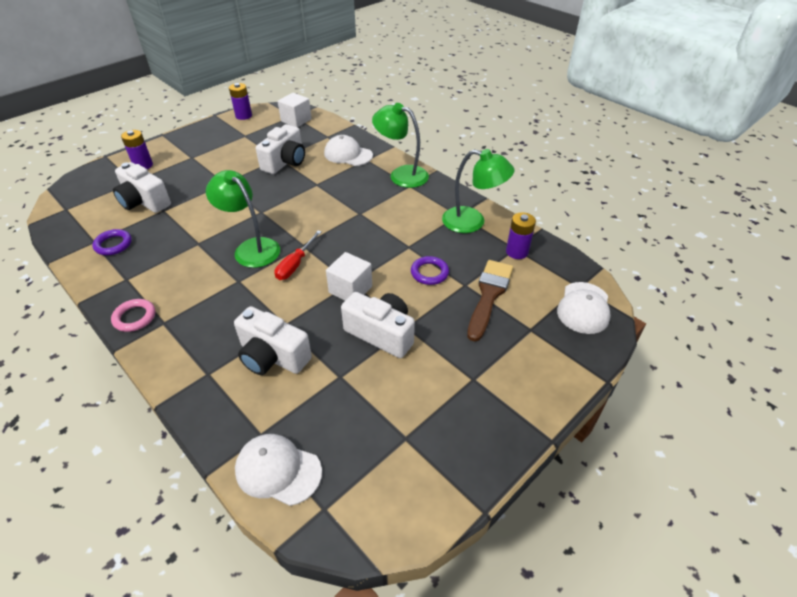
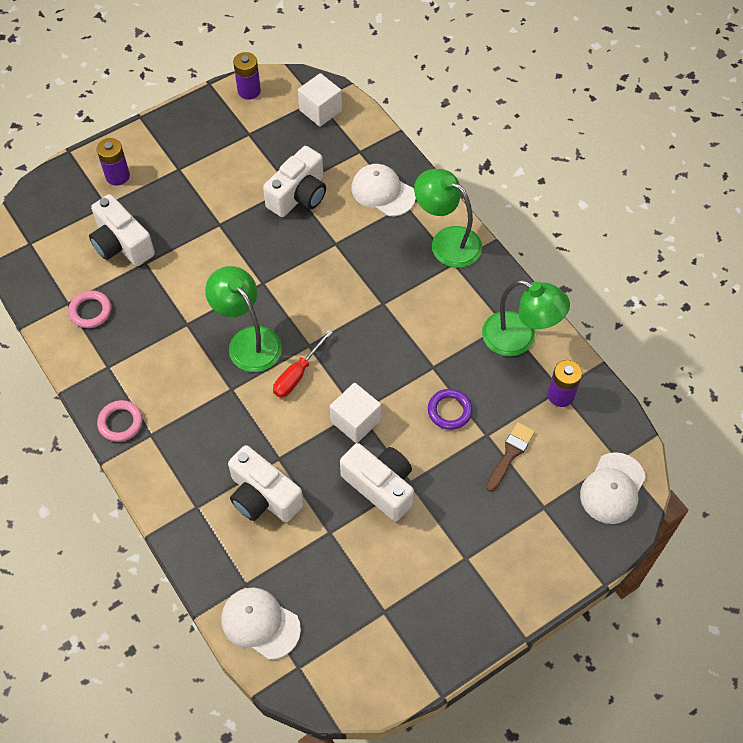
camera: 10 degrees right, 15 degrees up
(113, 244) = (90, 311): purple ring -> pink ring
(489, 295) = (510, 454): brown brush -> brown brush, size x0.65

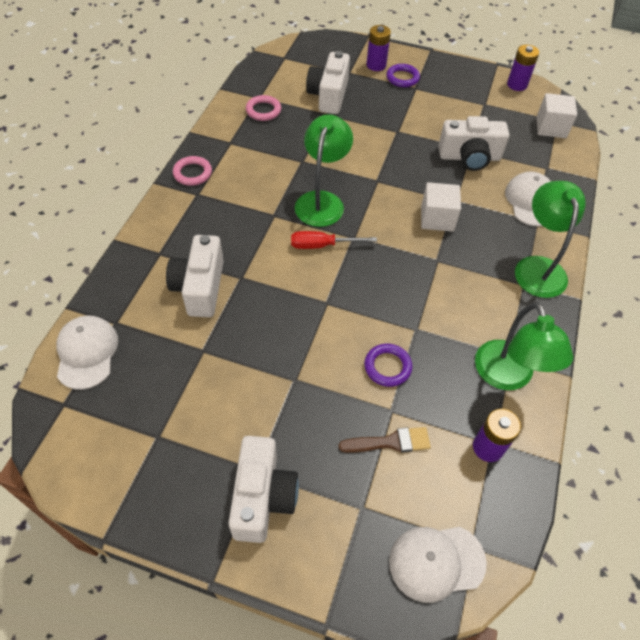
camera: 50 degrees right, 5 degrees down
(156, 169) = (402, 78): none -> purple ring
(355, 421) = (317, 306): white cube -> white cube (437, 218)
(380, 486) = (273, 360): white camera -> white camera (262, 497)

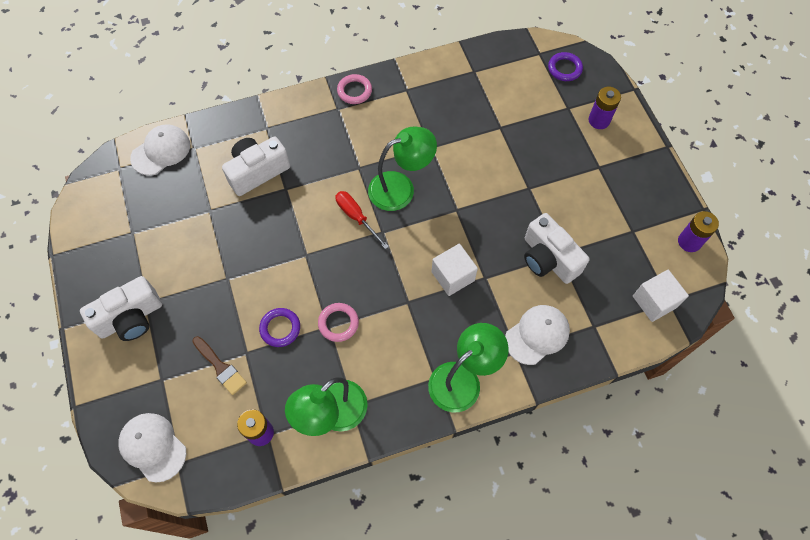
camera: 55 degrees right, 10 degrees up
(263, 110) = (462, 85): pink ring -> pink ring (338, 323)
(329, 96) = (523, 114): white camera -> none
(402, 78) = (602, 150): purple ring -> purple ring (564, 69)

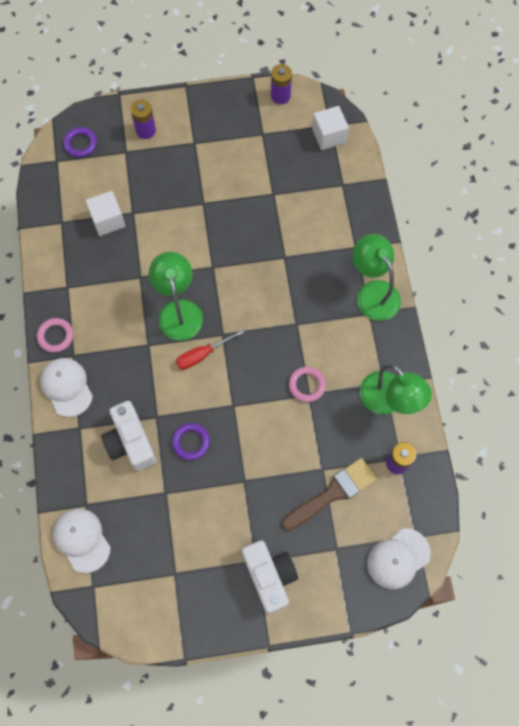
camera: 80 degrees left, 5 degrees up
(220, 367) = (332, 493): brown brush -> brown brush, size x1.55
(280, 328) = (303, 436): purple ring -> purple ring (191, 442)
(453, 276) = (278, 282): white cube -> white cube (108, 220)
(537, 335) = (343, 228): white cap -> white cap (66, 387)
(548, 259) = (276, 204): white camera -> none

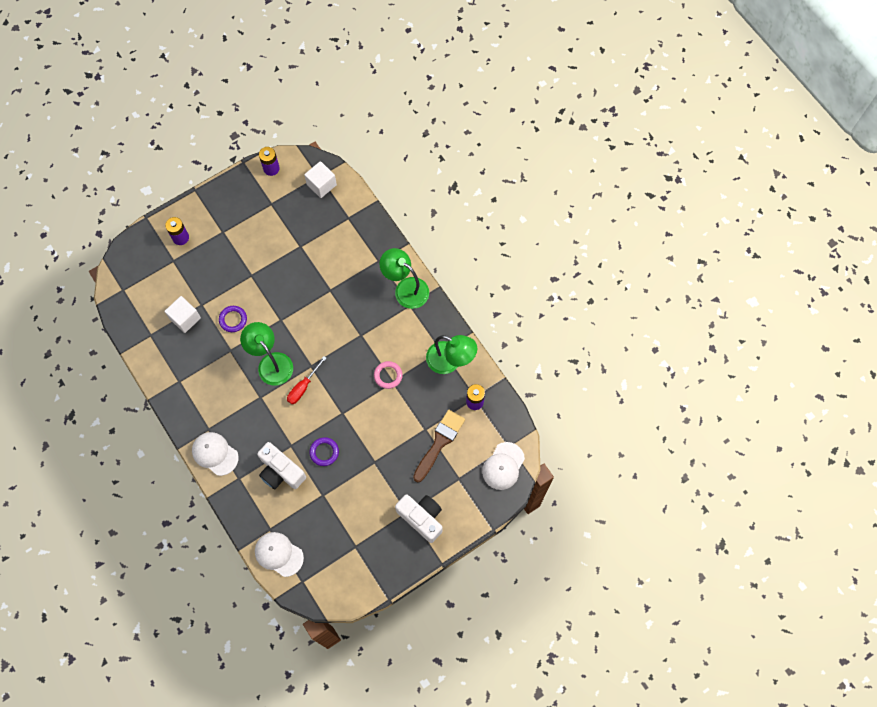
camera: 25 degrees left, 0 degrees up
(56, 336) = (188, 421): pink ring -> none
(80, 144) = (135, 269): purple ring -> purple ring (233, 319)

